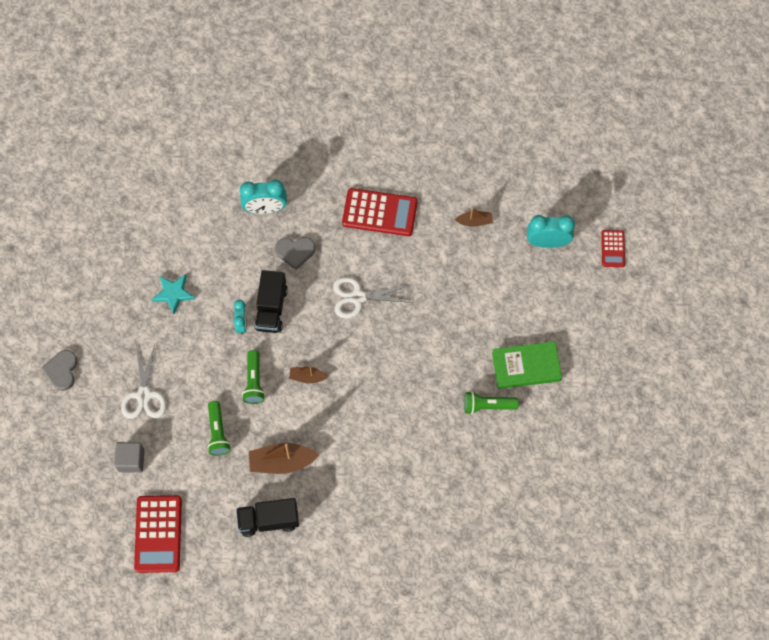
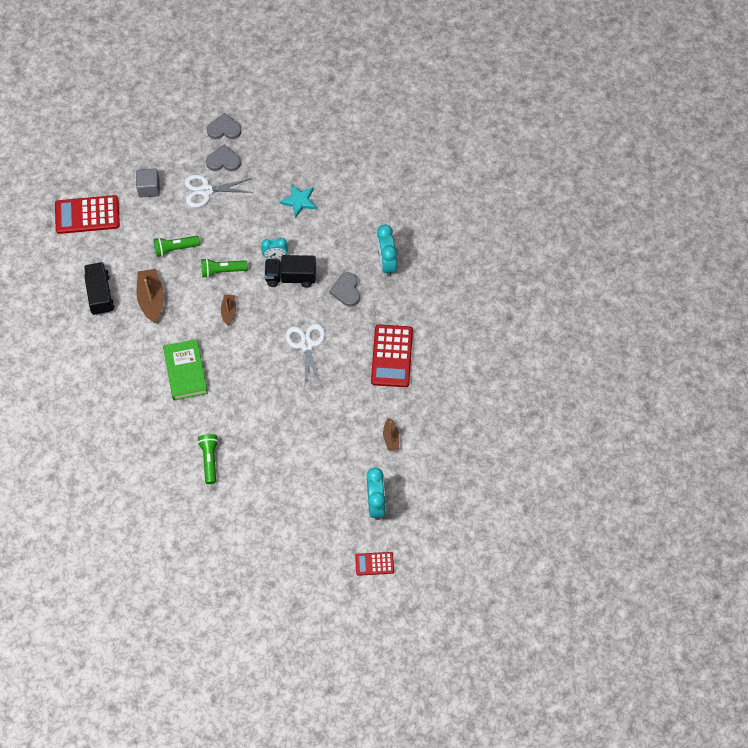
camera: 85 degrees right, 5 degrees down
(106, 373) = (223, 161): none -> grey heart
(526, 367) = (248, 491): green book -> green book (185, 372)

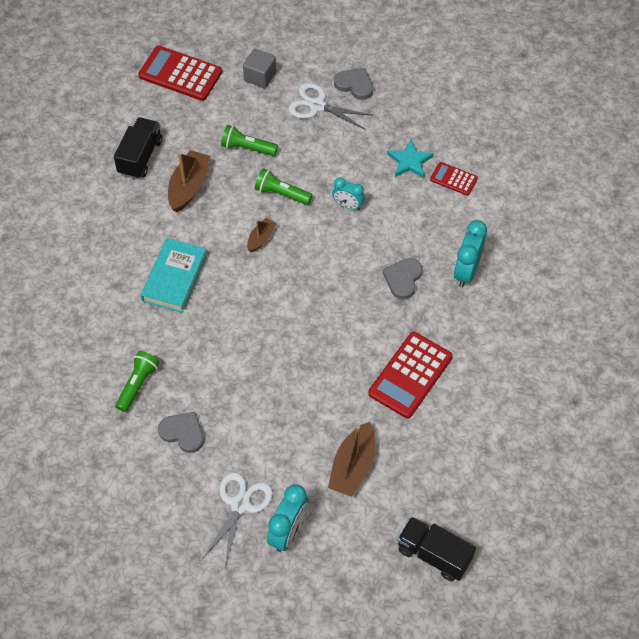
camera: 30 degrees right, 5 degrees down
(185, 372) = (174, 278): green book -> turquoise book
(224, 129) = (376, 54): grey heart -> grey heart (183, 433)
(291, 277) = (351, 235): black truck -> black truck (434, 554)
(307, 345) = (322, 315): white scissors -> white scissors (240, 505)
(374, 564) = (243, 602): red calculator -> red calculator (453, 179)
(391, 438) = (353, 466): brown boat -> brown boat, size x1.76

